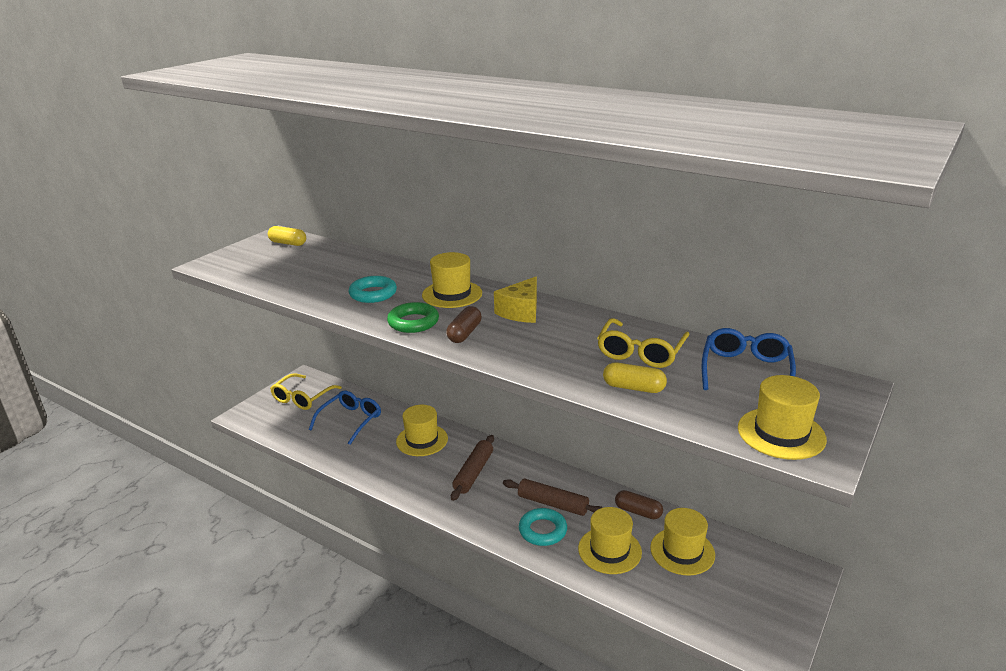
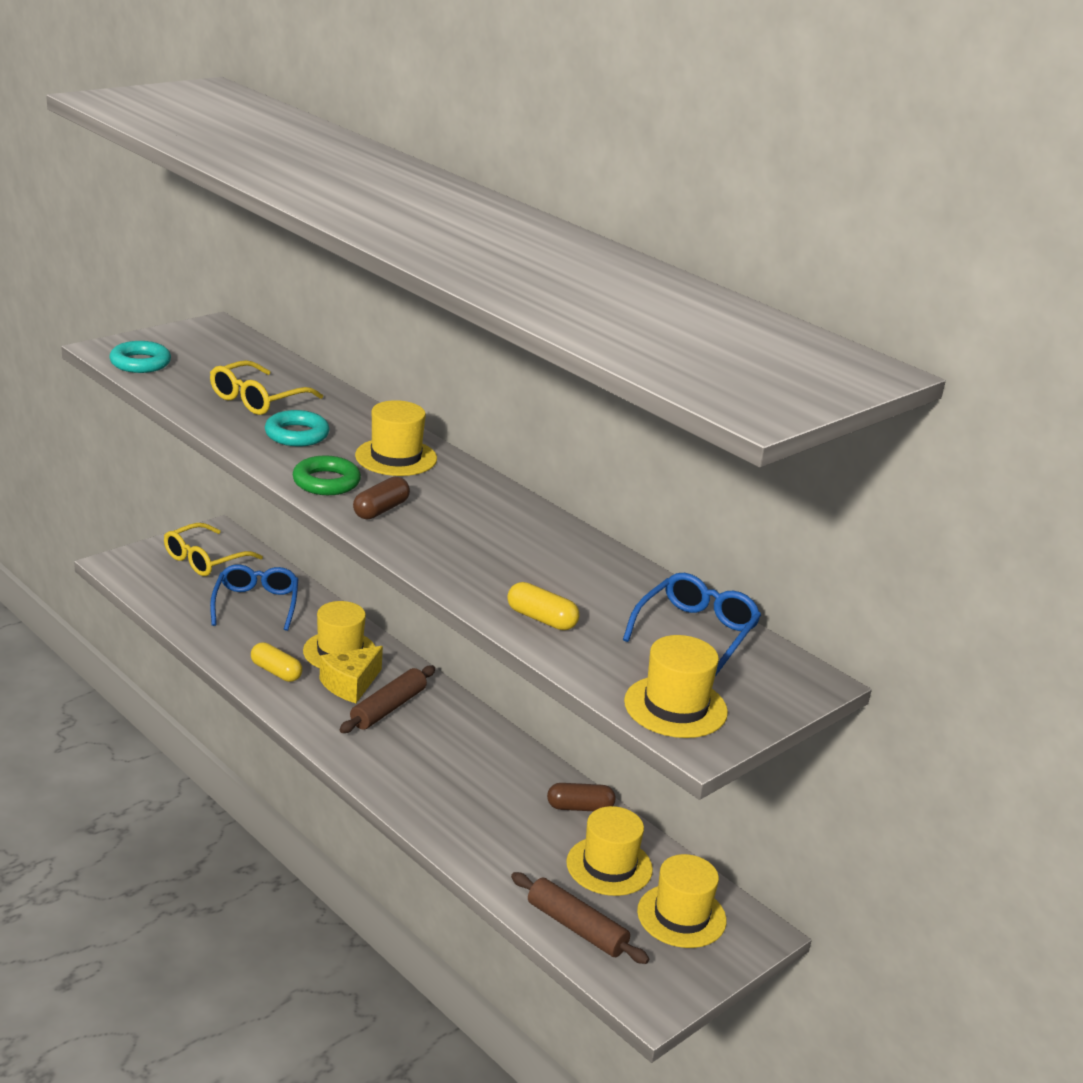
camera: 10 degrees right, 0 degrees up
(288, 243) = (223, 341): yellow capsule -> yellow capsule (276, 672)
(350, 421) = (256, 604): blue glasses -> blue glasses turned 45 degrees counterclockwise
(521, 311) = (469, 499): yellow cheese -> yellow cheese (350, 684)
(542, 530) = (441, 797): turquoise ring -> turquoise ring (140, 363)
(553, 504) = (472, 770): brown rolling pin -> brown rolling pin (576, 927)
(609, 550) = (515, 841): yellow hat -> yellow hat (681, 916)
(638, 512) = (580, 807): brown capsule -> brown capsule turned 45 degrees counterclockwise
(641, 352) = (583, 581): yellow glasses -> yellow glasses (258, 399)

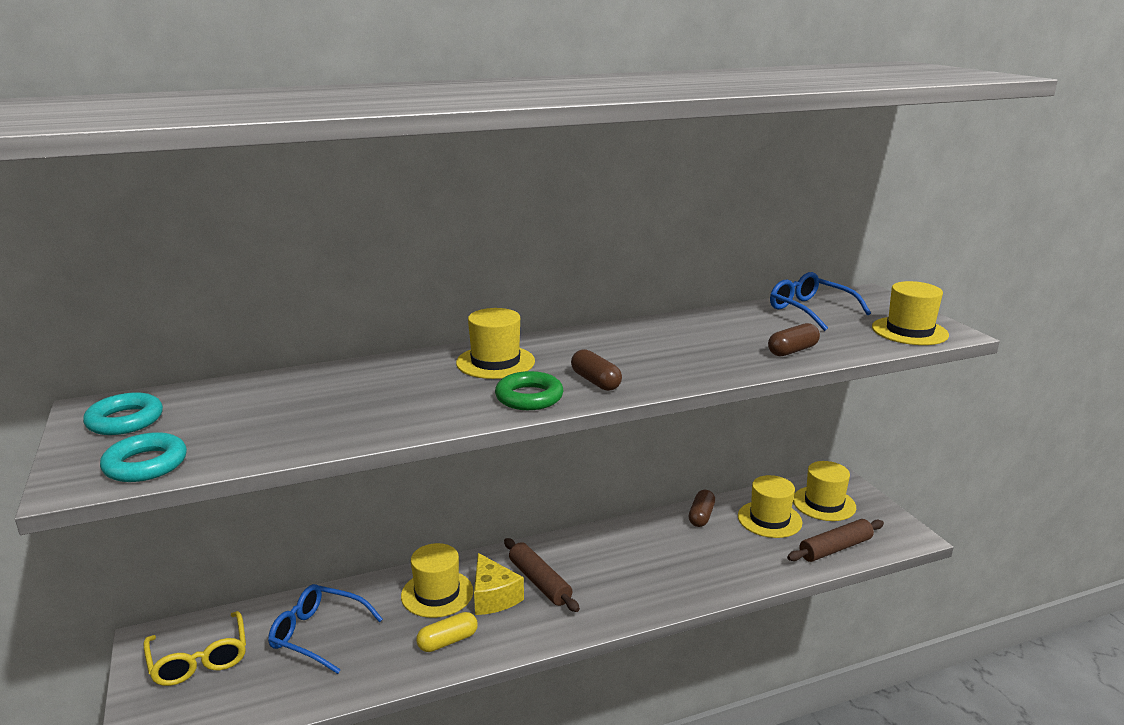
camera: 65 degrees left, 5 degrees down
(258, 399) = (317, 407): yellow glasses -> none
(297, 434) = (417, 398): turquoise ring -> turquoise ring (125, 420)
(541, 619) = (792, 351): yellow capsule -> brown capsule

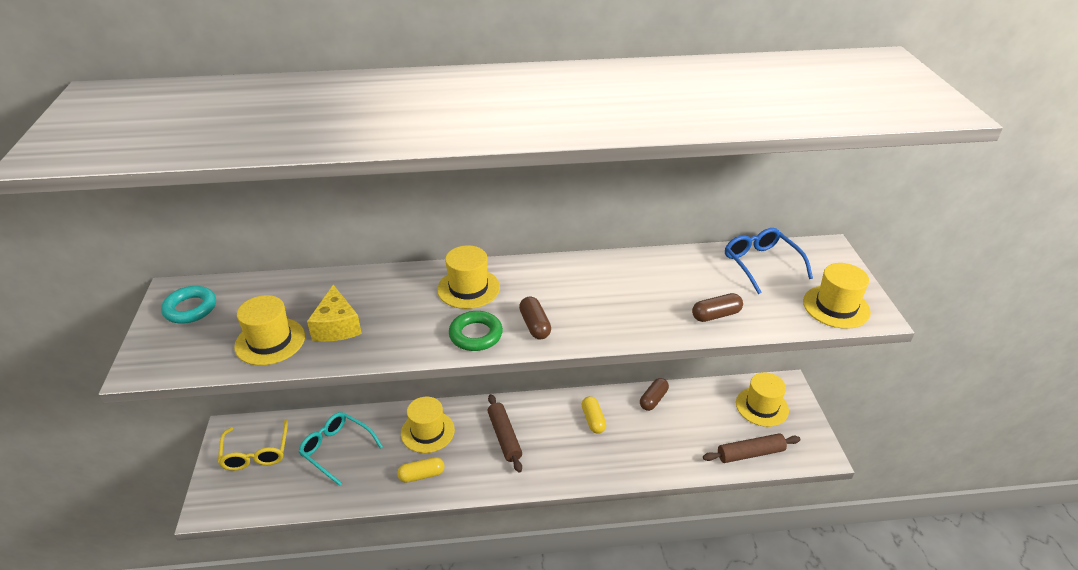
camera: 15 degrees right, 15 degrees up
(145, 464) = (189, 357): turquoise ring -> none
(318, 635) = (337, 450): blue glasses -> turquoise glasses
(493, 597) = (466, 443): yellow cheese -> yellow cheese (337, 326)
(641, 547) = (593, 420): none -> yellow capsule
(769, 519) = (708, 413): yellow hat -> yellow hat (270, 341)

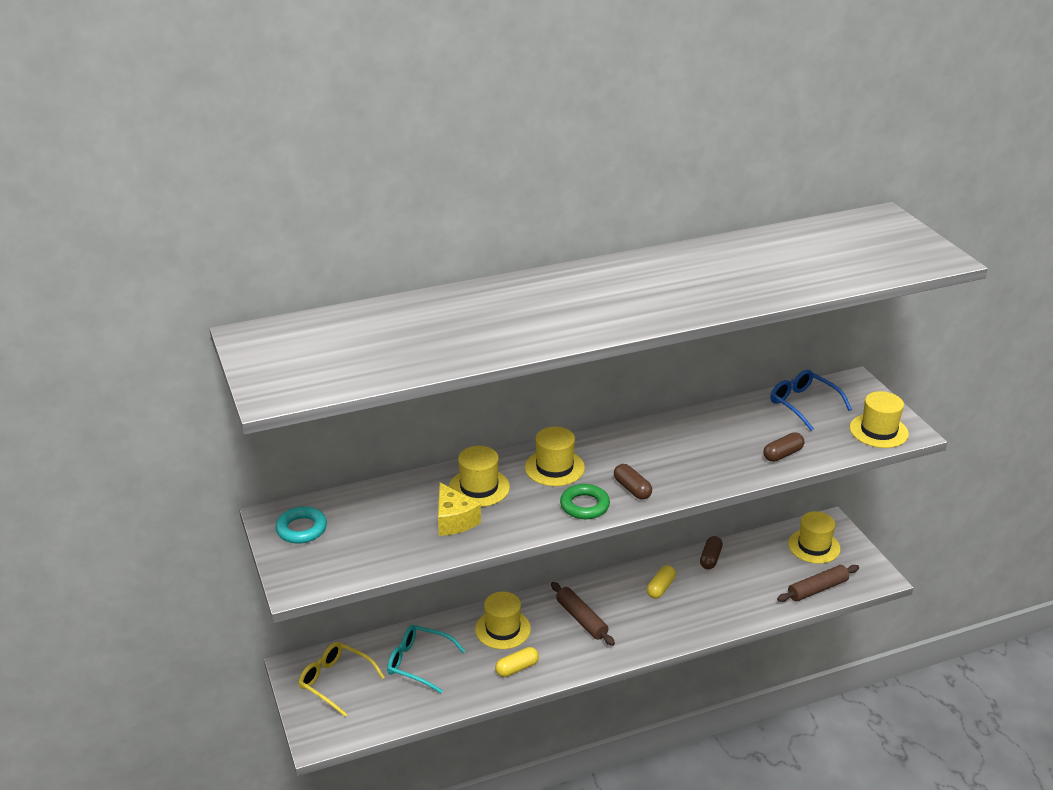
camera: 15 degrees left, 5 degrees down
(256, 452) = (336, 682): yellow glasses -> yellow glasses turned 150 degrees clockwise
(270, 341) = (400, 543): yellow hat -> yellow hat (479, 487)
(593, 420) = (660, 588): yellow capsule -> yellow capsule turned 60 degrees clockwise

